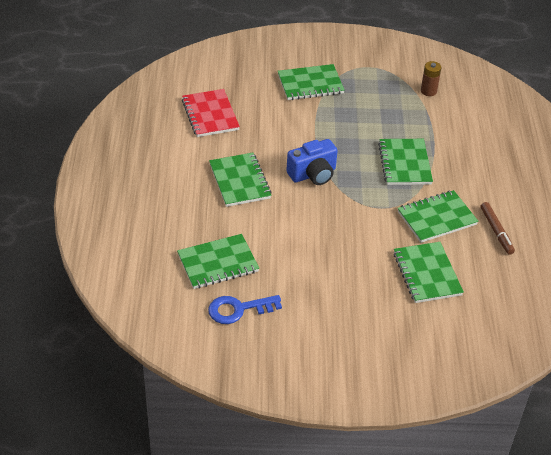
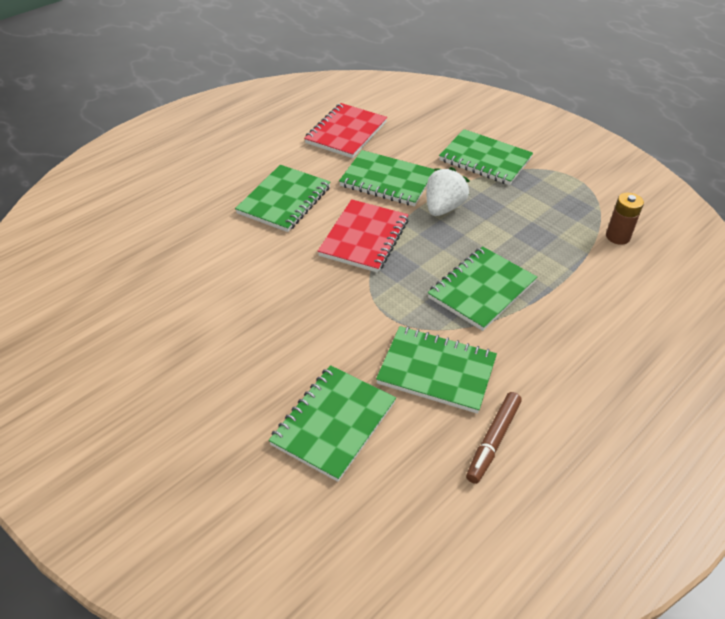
camera: 45 degrees right, 0 degrees up
(218, 263) = (150, 256): green notebook -> green notebook (387, 181)
(238, 309) = (98, 310): blue key -> none
(313, 174) = (364, 238): blue camera -> red notebook
(328, 129) = (443, 208): none -> white strawberry

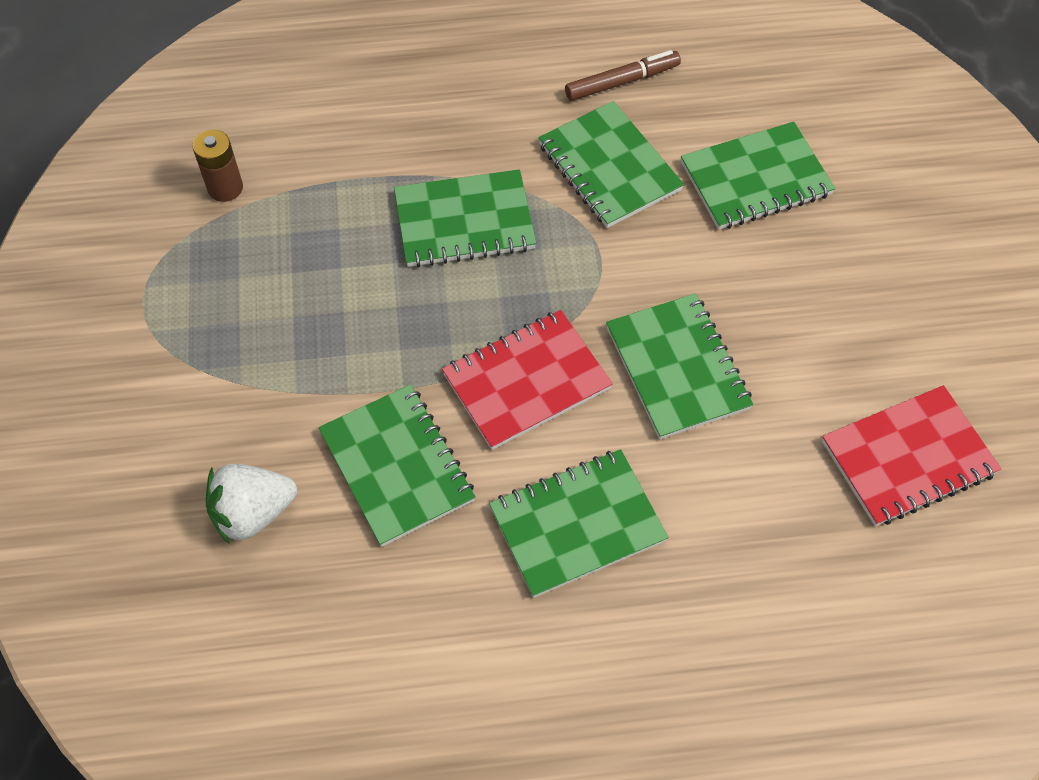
camera: 140 degrees left, 15 degrees up
(346, 133) = (351, 625): red notebook -> red notebook (908, 458)
(443, 208) = (375, 364): white strawberry -> white strawberry (253, 513)
(485, 159) = (215, 414): green notebook -> green notebook (677, 368)

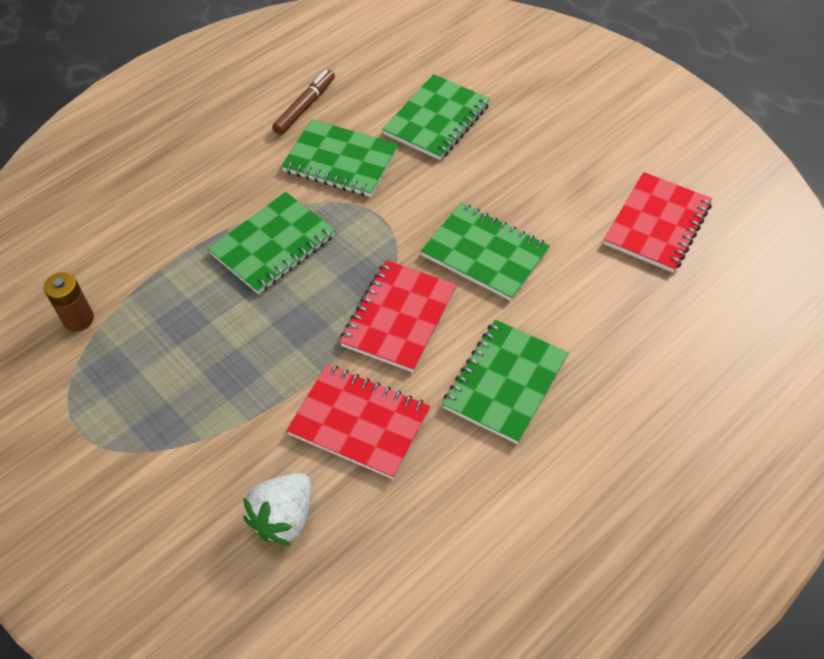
camera: 35 degrees left, 5 degrees down
(397, 467) = (359, 423): green notebook -> red notebook

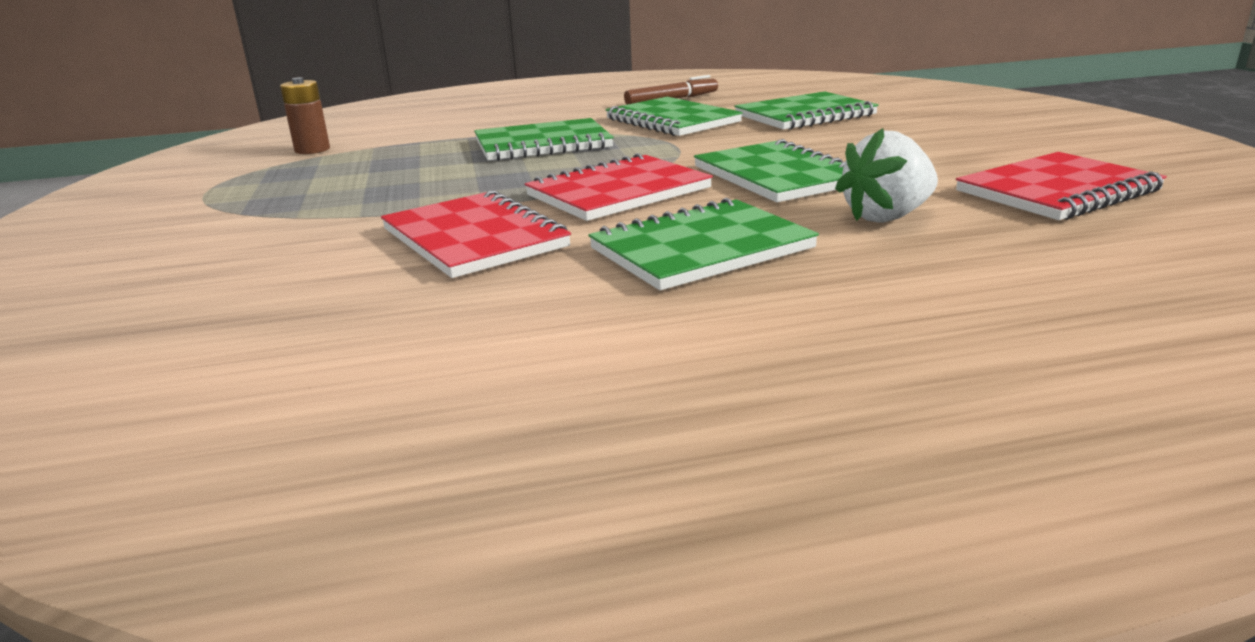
camera: 30 degrees right, 30 degrees down
(284, 517) = (286, 275): white strawberry -> white strawberry (887, 217)

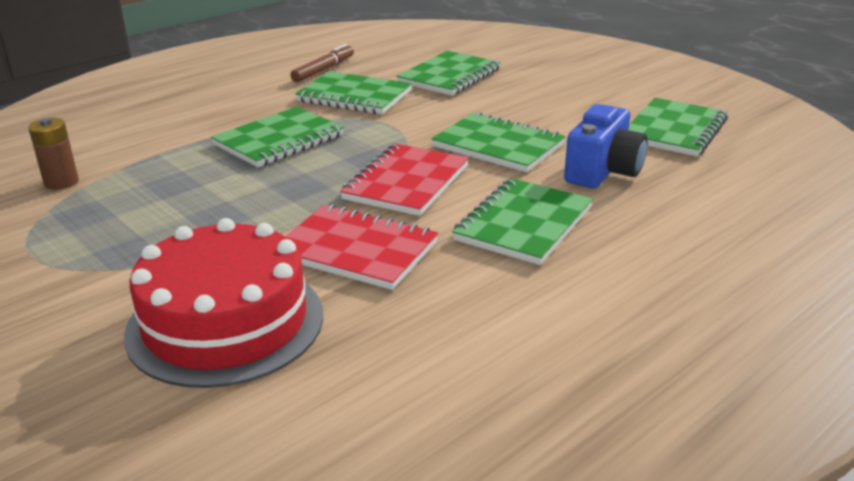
camera: 30 degrees left, 5 degrees up
(256, 271) = (225, 323): none -> red cake
(887, 217) = (603, 172): white strawberry -> blue camera
(1057, 191) = (674, 130): red notebook -> green notebook

